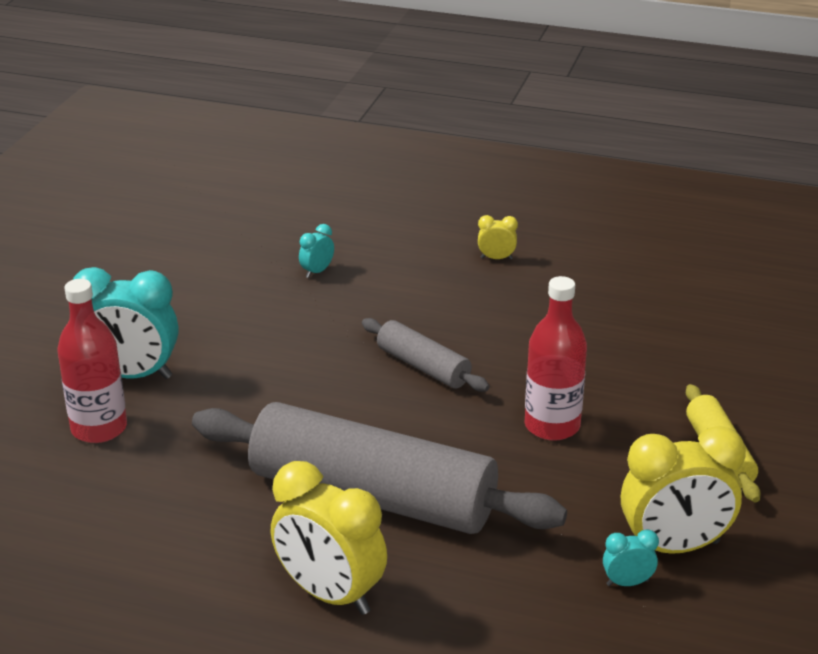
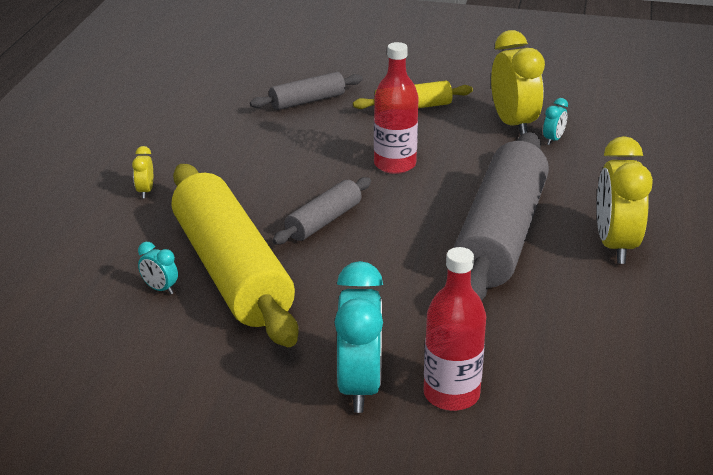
camera: 95 degrees left, 0 degrees up
(330, 594) = (615, 246): yellow clock -> yellow clock turned 150 degrees clockwise
(337, 309) = (232, 271): none -> yellow rolling pin
(627, 583) = (553, 140): turquoise clock -> turquoise clock turned 135 degrees counterclockwise
(724, 365) = (307, 101): none -> grey rolling pin

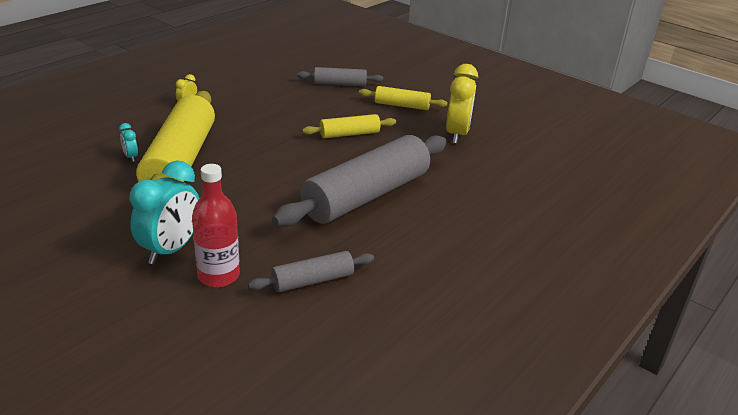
camera: 25 degrees right, 0 degrees up
(324, 221) = (266, 152): grey rolling pin -> grey rolling pin (312, 281)
(394, 164) = (349, 134): red bottle -> yellow rolling pin
(553, 140) = (473, 151): turquoise clock -> none
(615, 246) = (437, 228): yellow clock -> none

